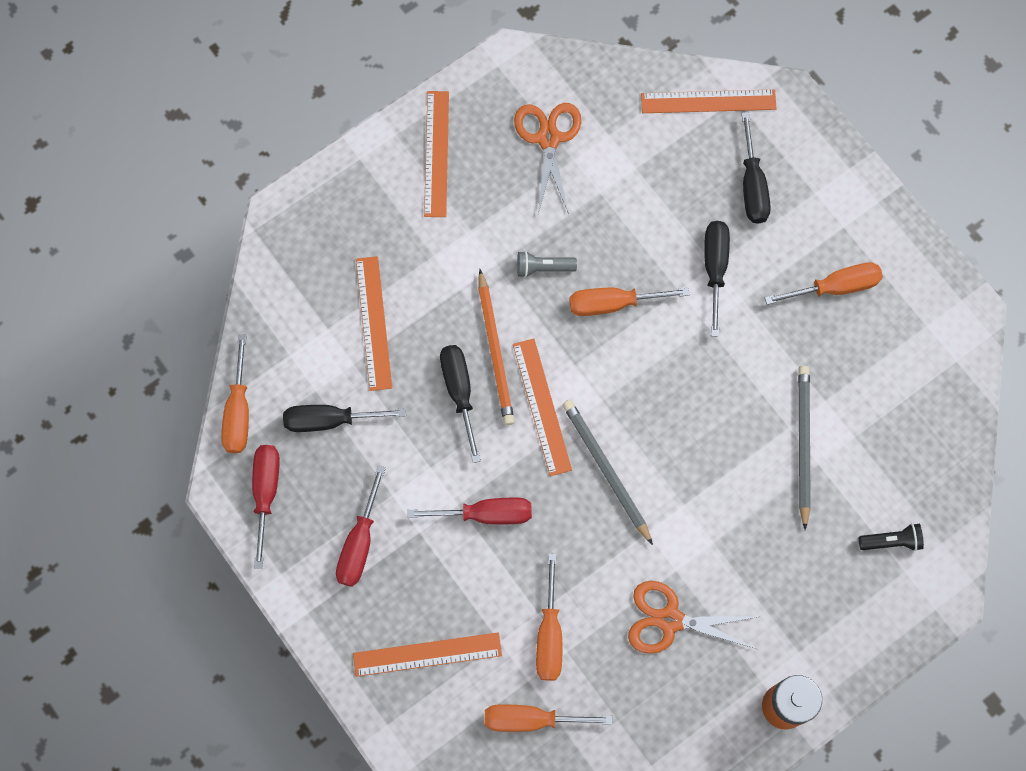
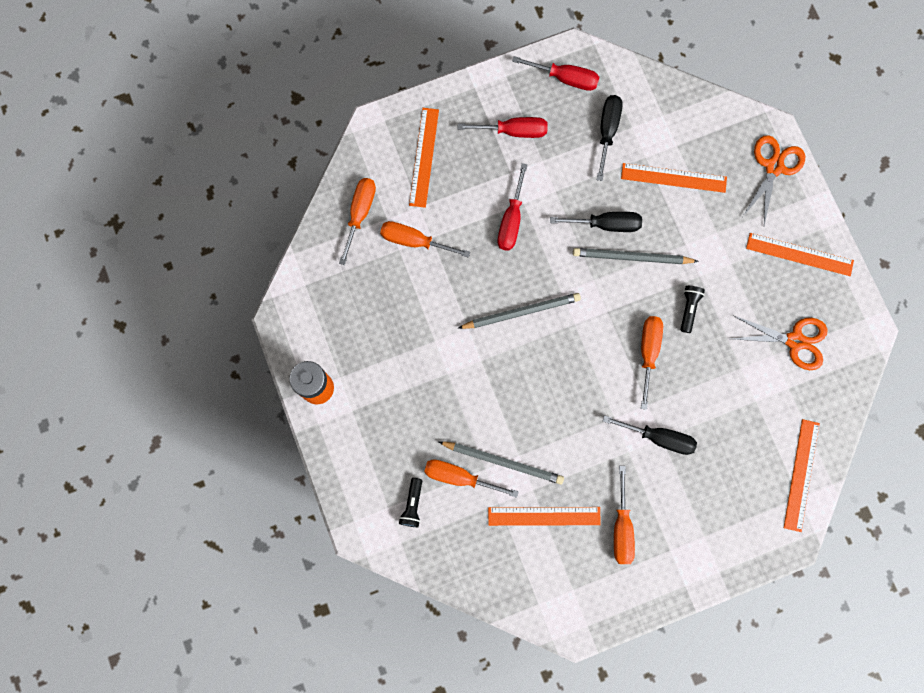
camera: 105 degrees right, 5 degrees up
(238, 411) = (629, 73): orange screwdriver -> orange screwdriver (459, 477)
(359, 543) = (513, 131): red screwdriver -> red screwdriver turned 150 degrees clockwise
(495, 350) = (631, 257): orange pencil -> grey pencil
(542, 406) = (581, 279): orange ruler -> orange ruler (544, 516)
(543, 268) = (689, 309): grey flashlight -> black flashlight
(670, 620) = (401, 326): orange scissors -> orange scissors (774, 167)
(752, 185) = (721, 488): black screwdriver -> none

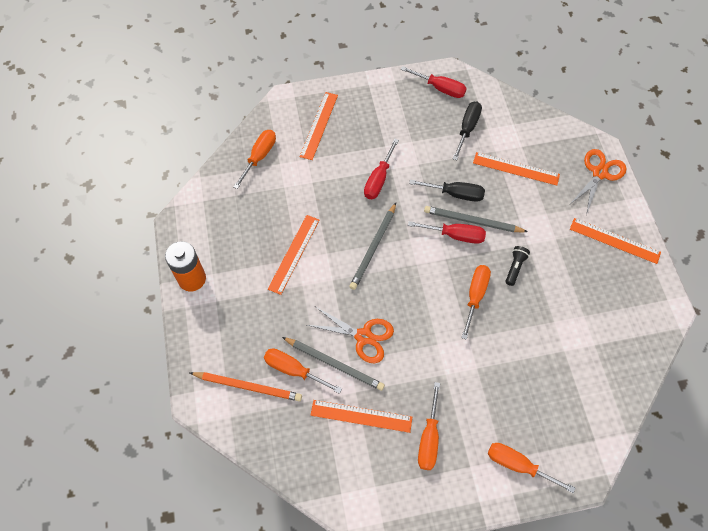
camera: 10 degrees right, 15 degrees down
(412, 505) = (248, 386): black flashlight -> orange pencil
(414, 241) = (297, 182): orange screwdriver -> orange screwdriver (518, 465)
(513, 131) = (393, 118): red screwdriver -> red screwdriver (455, 235)
(521, 312) = (373, 248): grey pencil -> grey pencil turned 120 degrees clockwise
(659, 438) = (474, 367): black screwdriver -> none
(794, 341) = (604, 307): orange scissors -> orange scissors (363, 337)
(801, 475) = (598, 420): orange ruler -> orange ruler (294, 253)

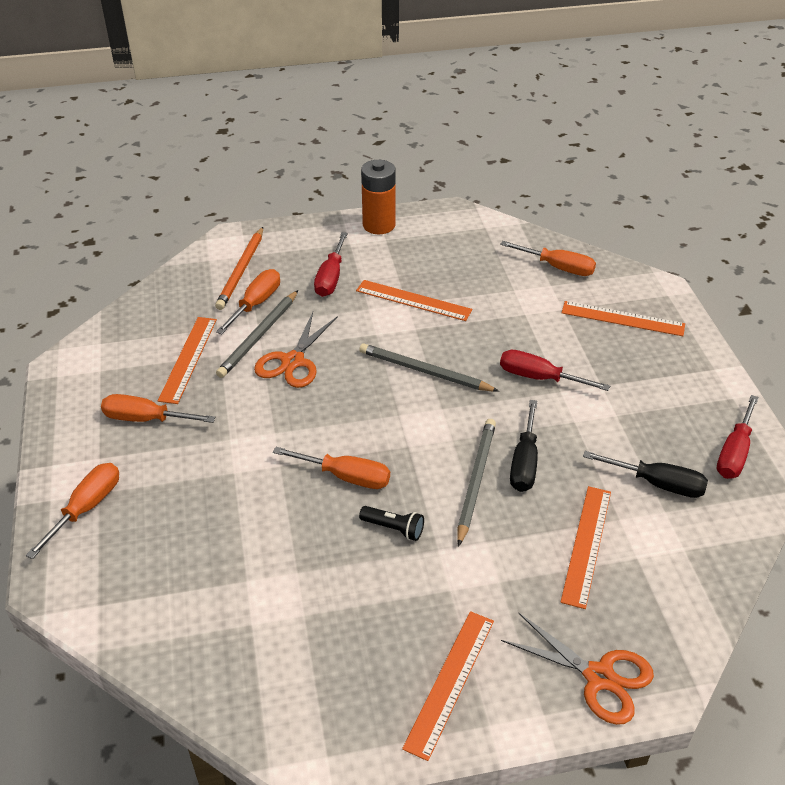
camera: 90 degrees right, 20 degrees down
(455, 235) = (449, 459): red screwdriver -> red screwdriver (331, 278)

